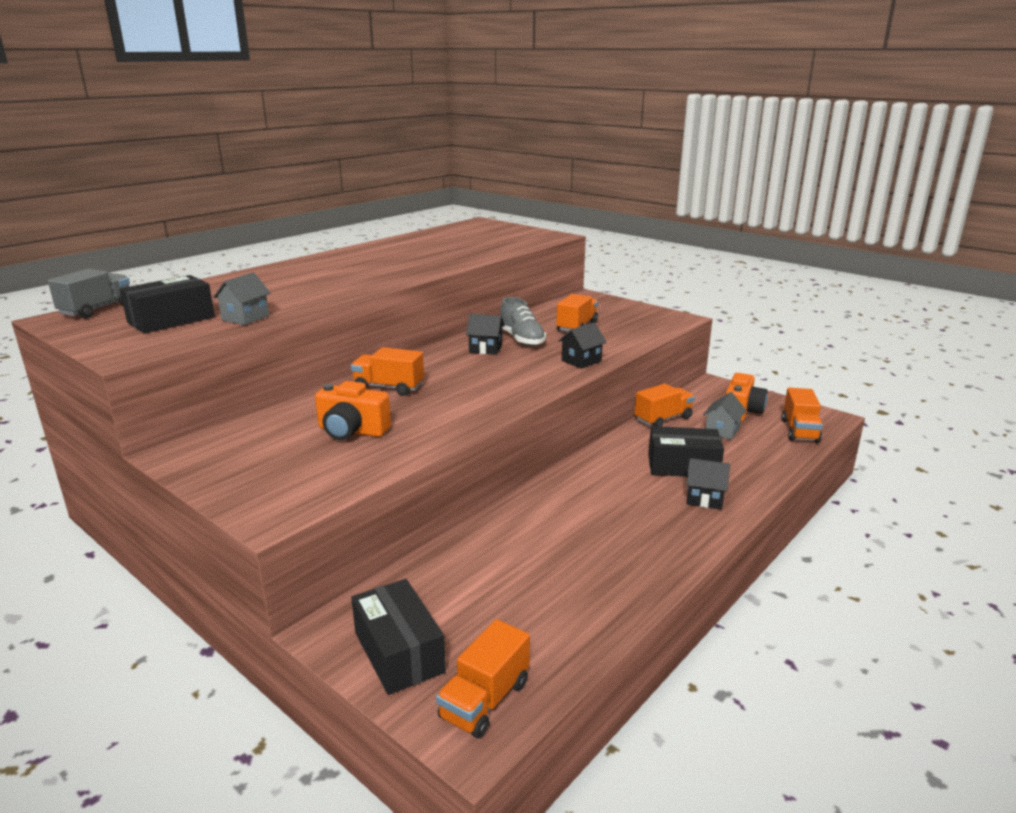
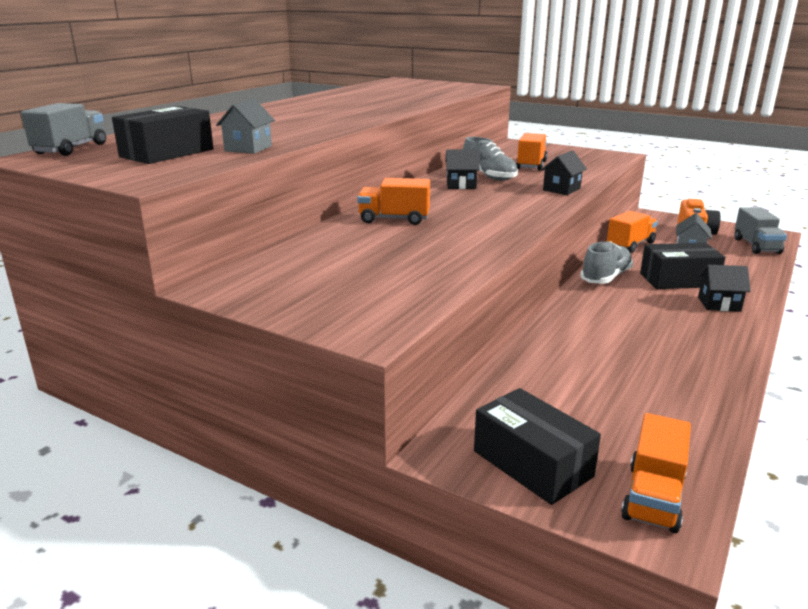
camera: 10 degrees left, 0 degrees up
(352, 431) = (390, 256): orange camera -> none
(609, 456) = (605, 277): none -> grey shoe
(799, 431) = (756, 246): orange truck -> grey truck

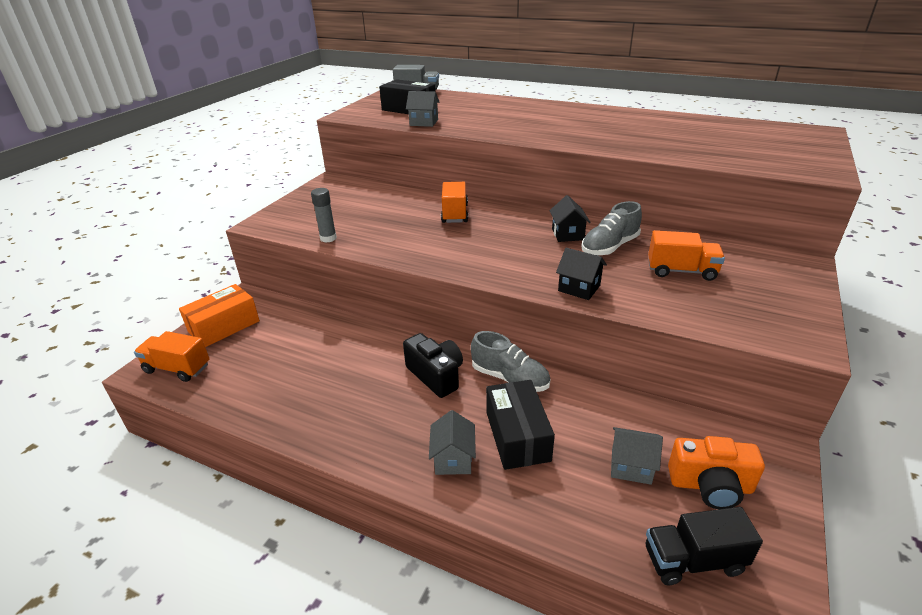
camera: 85 degrees right, 10 degrees up
(443, 281) = (328, 238): none -> grey glue stick
(532, 464) = (224, 326): black box -> orange box
(611, 307) = (436, 375): none -> black camera
(630, 245) = (625, 409): orange truck -> none
(719, 304) = (453, 459): black house -> grey house
(756, 246) = (693, 560): grey truck -> black truck

